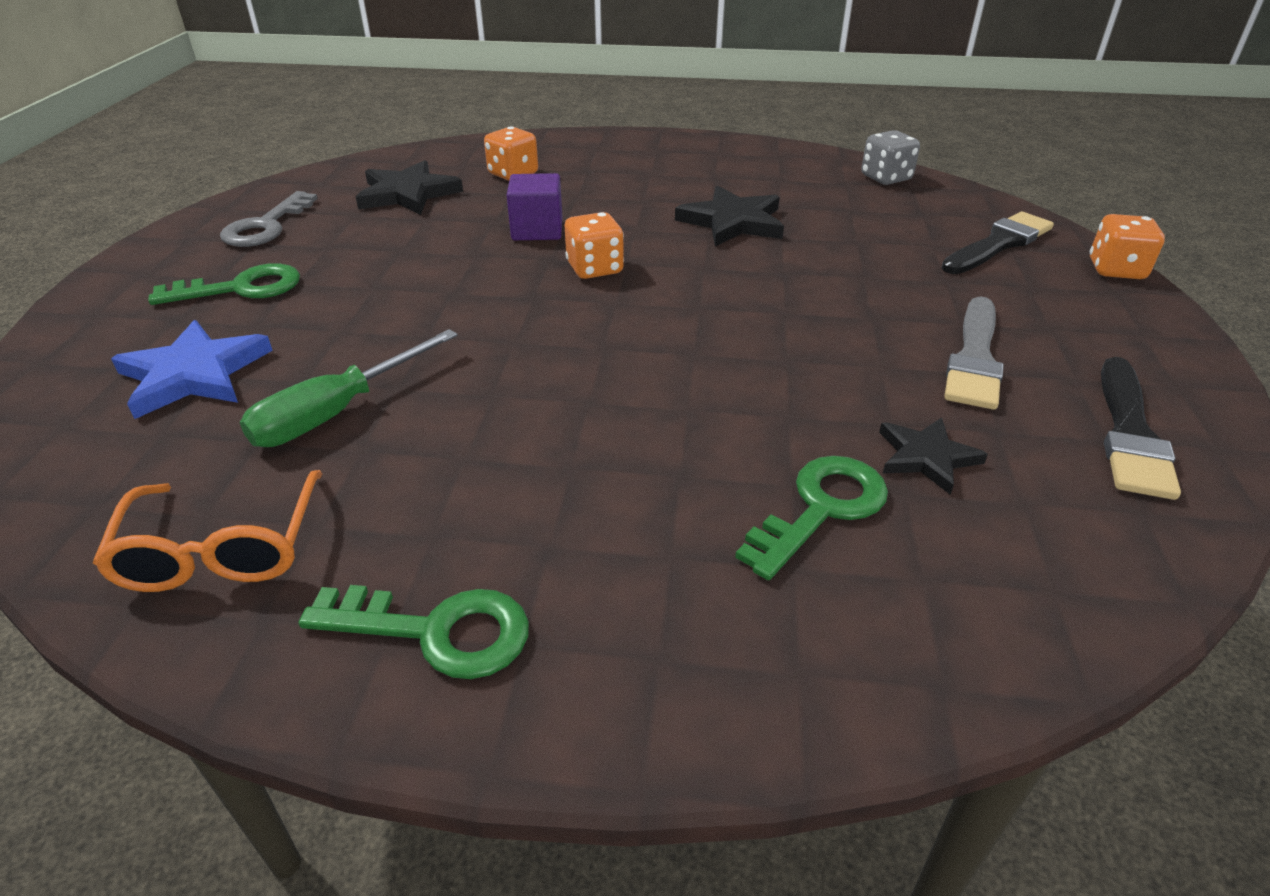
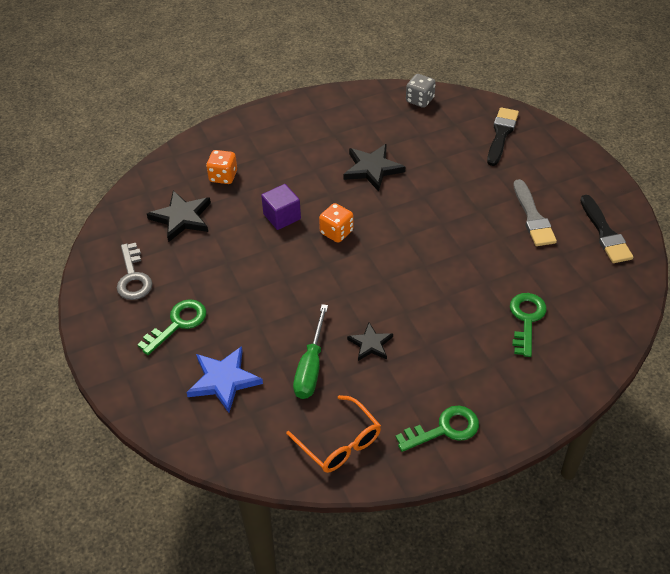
camera: 30 degrees left, 10 degrees up
(926, 457) = (545, 278): black star -> black star (370, 344)
(1115, 270) = (557, 133): orange dice -> none

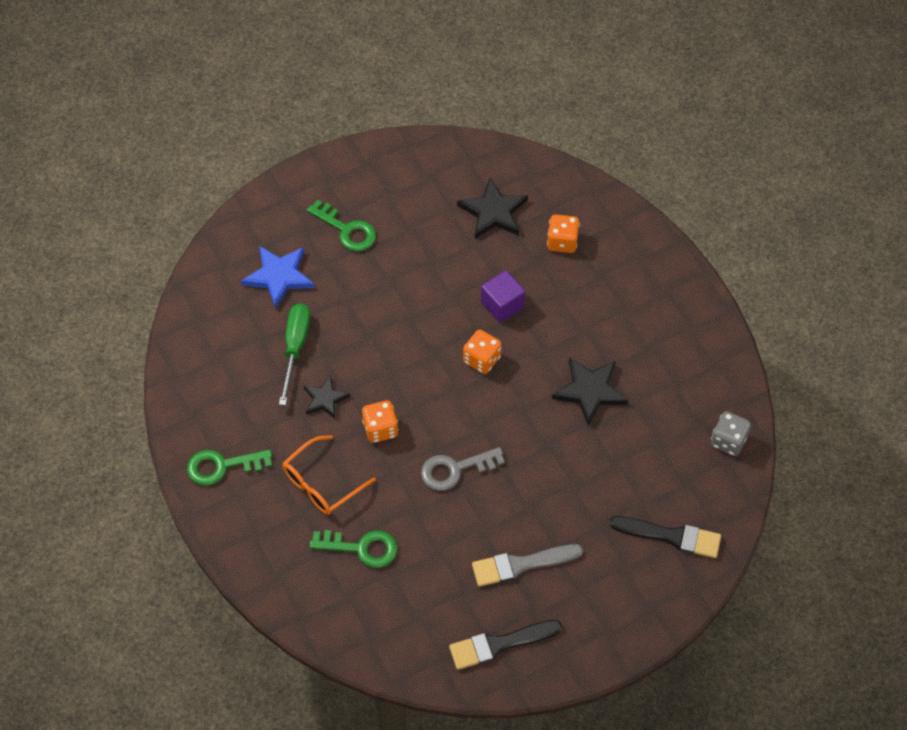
camera: 85 degrees right, 10 degrees up
(133, 277) = (406, 183): grey key -> grey key (455, 469)
(311, 367) = (295, 348): green screwdriver -> green screwdriver turned 90 degrees clockwise
(339, 443) = (208, 377): orange glasses -> orange glasses (322, 483)
(404, 303) = (380, 429): none -> orange dice
(444, 429) = (222, 466): green key -> green key turned 105 degrees clockwise

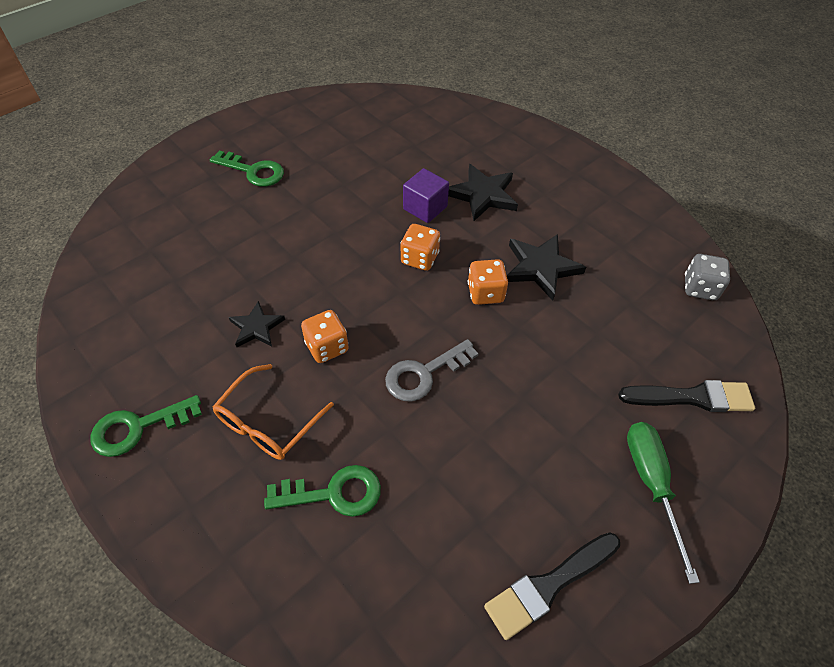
camera: 15 degrees left, 5 degrees down
(279, 276) = (188, 220): blue star -> none
(295, 348) = (214, 282): green screwdriver -> green screwdriver (651, 484)
(493, 212) = (392, 137): black star -> black star (483, 195)
(521, 565) = (537, 469): grey brush -> none
(562, 242) = (464, 150): orange dice -> orange dice (485, 293)

